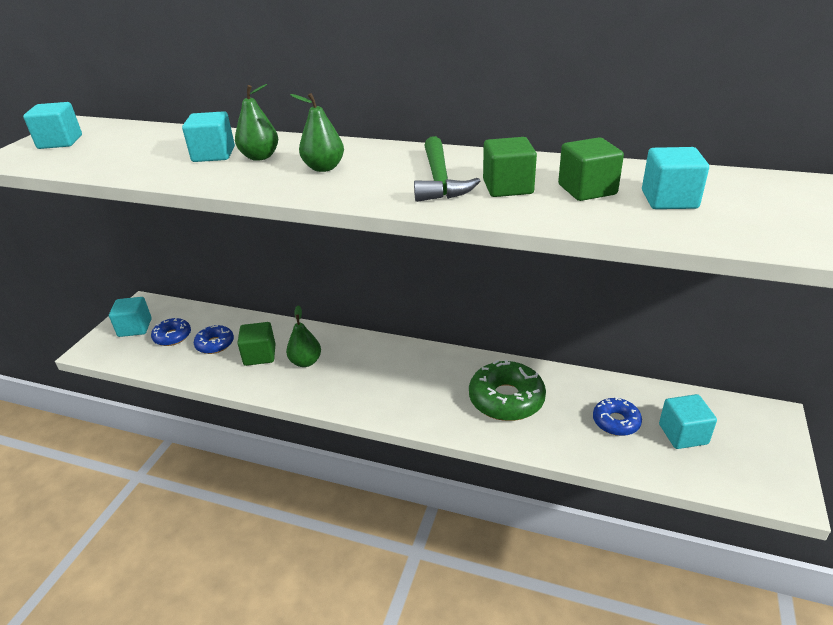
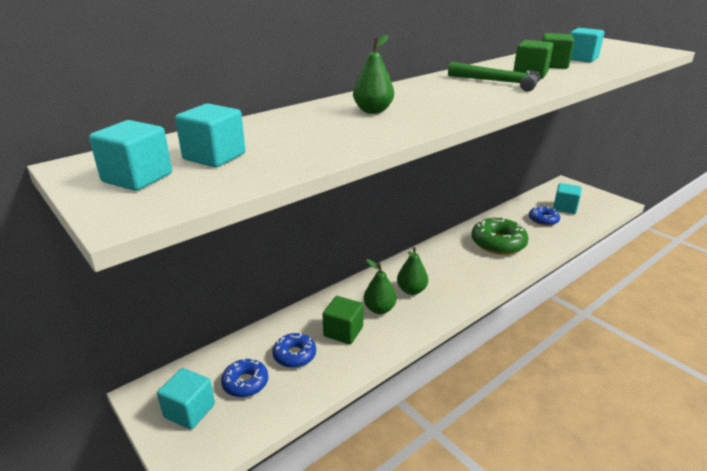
camera: 60 degrees left, 5 degrees down
(213, 154) = (336, 122): turquoise cube -> turquoise cube (214, 156)
(324, 168) = (431, 99): green pear -> green pear (411, 290)

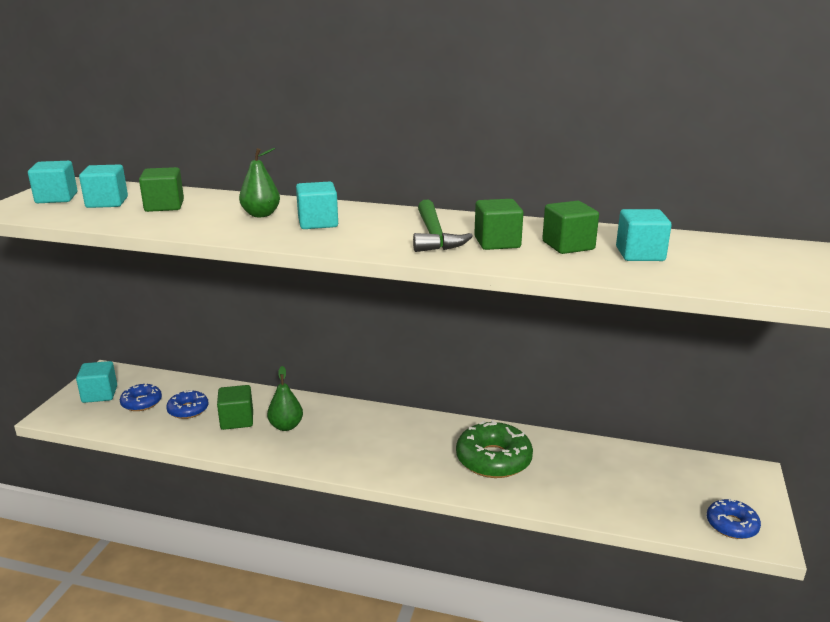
camera: 55 degrees right, 5 degrees down
(279, 136) = (164, 206): none -> green cube
(411, 290) = (334, 433): green pear -> none
(543, 220) = (602, 479): blue donut -> blue donut (731, 525)
(564, 208) = (667, 489): turquoise cube -> turquoise cube (318, 223)

